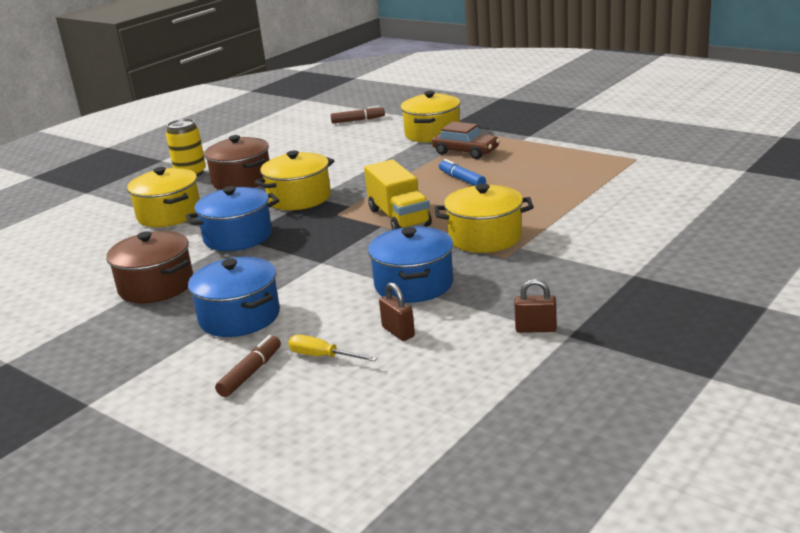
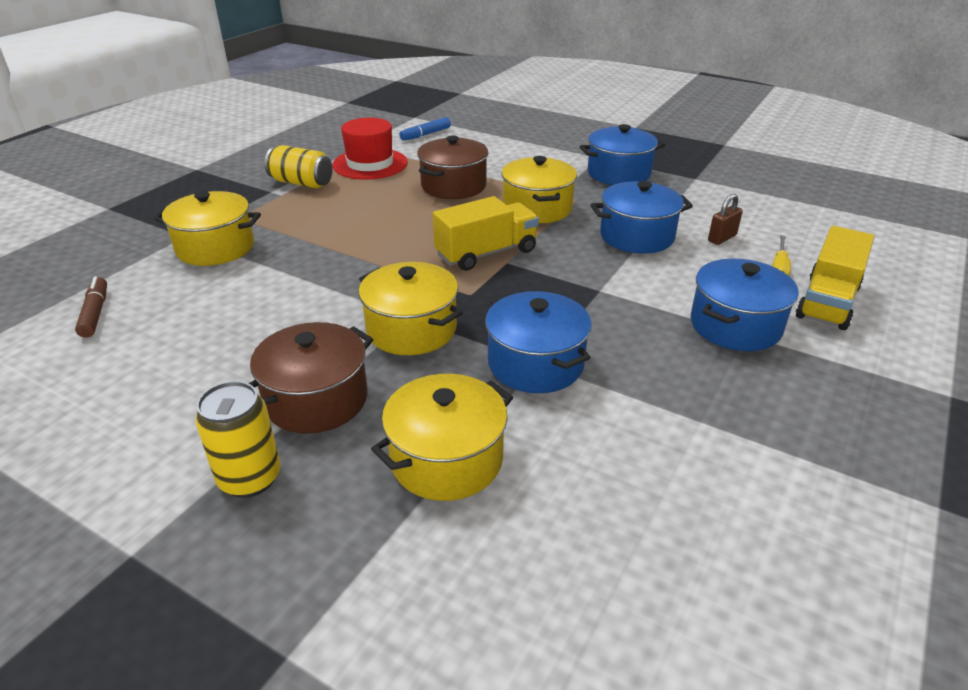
camera: 100 degrees left, 10 degrees up
(156, 286) = (689, 410): brown pot -> brown pot (453, 186)
(250, 373) = (827, 302): brown marker -> yellow truck
(462, 179) = (388, 223): blue marker -> blue marker (425, 134)
(466, 152) = (300, 224): brown car -> none
(536, 329) = (692, 188): brown padlock -> none
(546, 143) = (301, 183): none -> yellow can
(580, 284) = (619, 173): none -> blue pot
(593, 162) = (370, 164): none -> red hat

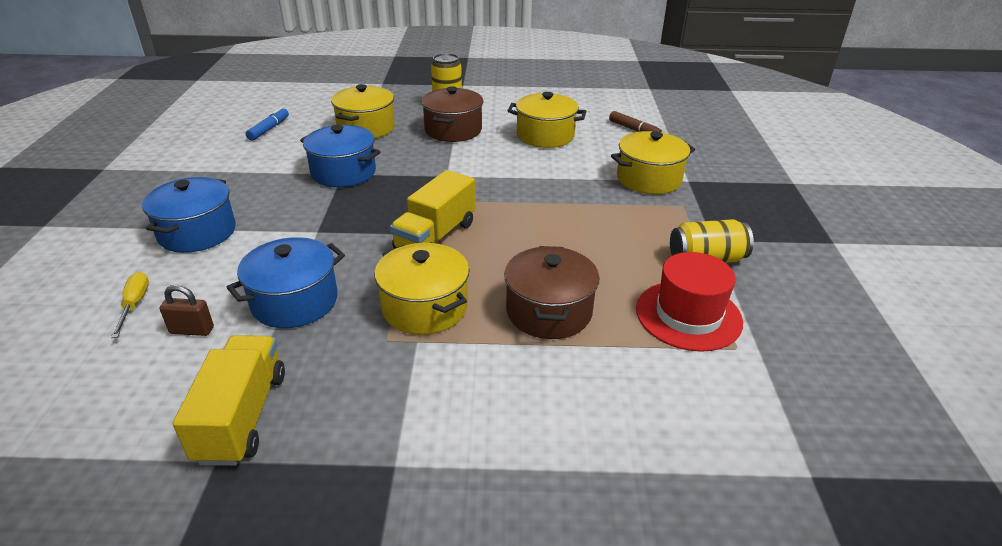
camera: 150 degrees right, 0 degrees up
(411, 329) = (438, 169): yellow pot -> yellow pot (545, 136)
(425, 134) = (716, 418): blue marker -> blue marker (269, 129)
(619, 173) = (347, 424): blue pot -> none
(722, 238) = (192, 330): brown padlock -> brown padlock turned 75 degrees clockwise
(827, 302) = (100, 278): yellow truck -> yellow truck (242, 416)

